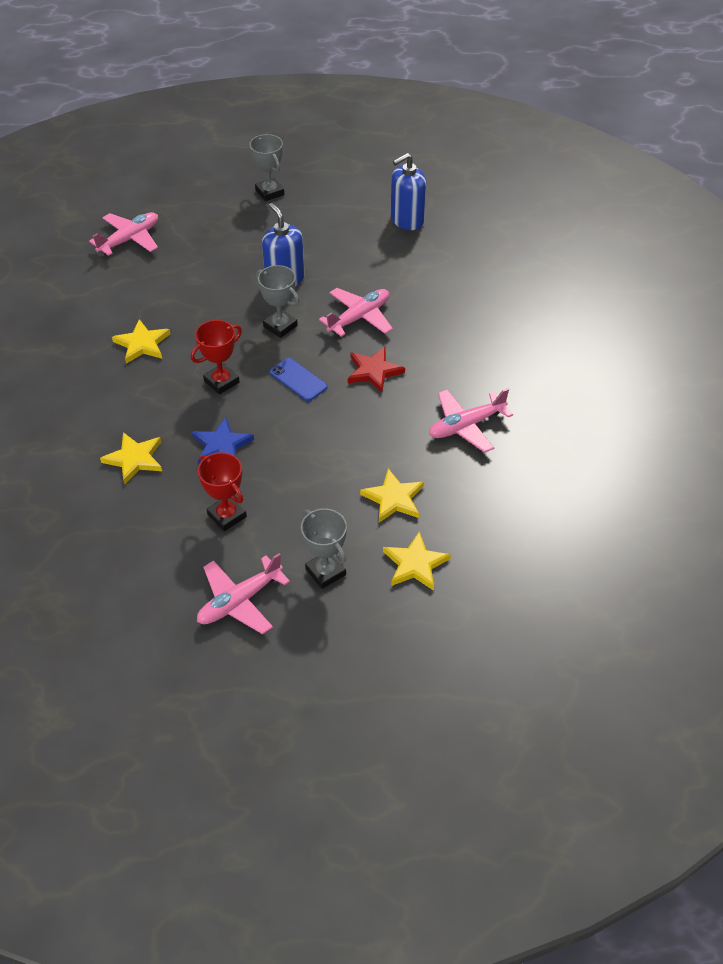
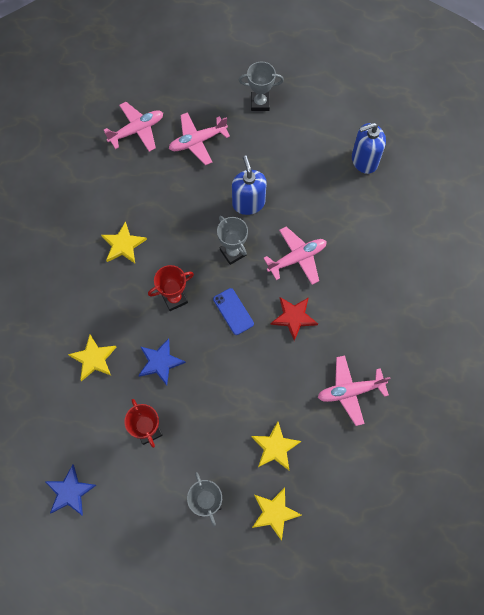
camera: 15 degrees right, 20 degrees up
(140, 601) = (70, 492): none -> blue star
(240, 601) = (140, 511): pink plane -> pink plane (197, 141)
(269, 192) = (260, 103): grey trophy -> grey trophy turned 75 degrees counterclockwise

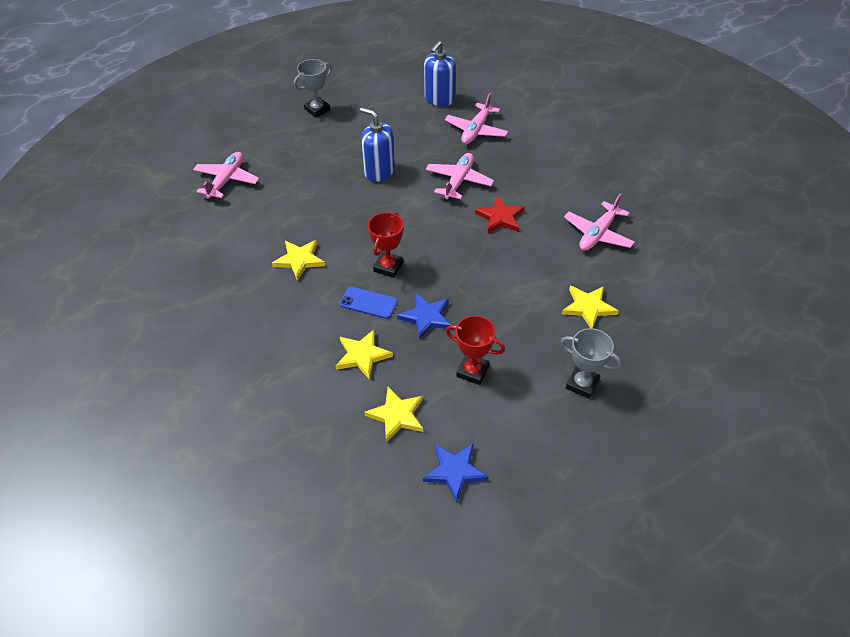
camera: 40 degrees left, 20 degrees down
(197, 141) = (291, 158): pink plane -> pink plane (476, 130)
(233, 252) = (402, 208): grey trophy -> none
(233, 311) = (448, 244): blue phone -> blue phone (368, 303)
(274, 513) = (642, 350): yellow star -> yellow star (397, 415)

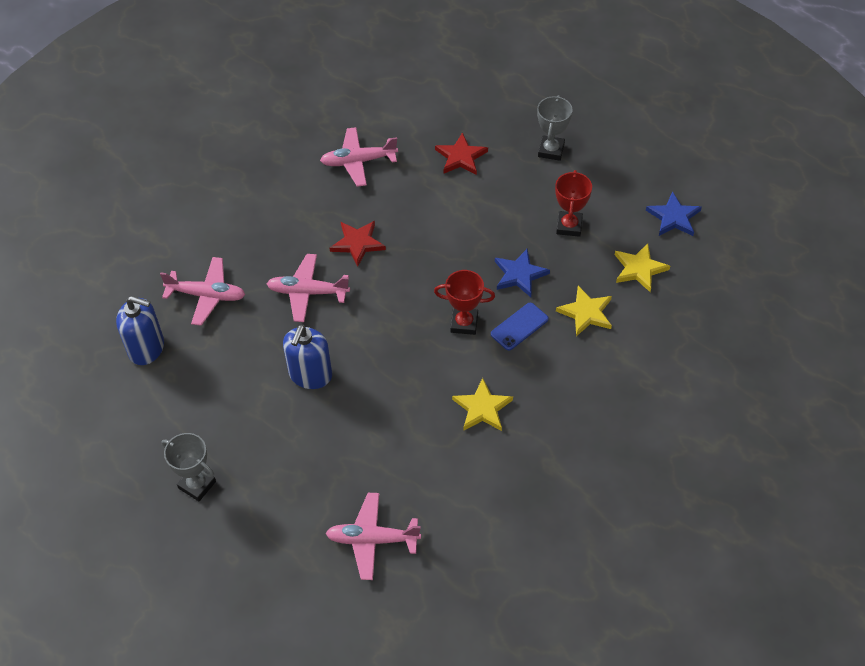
camera: 105 degrees left, 5 degrees up
(368, 303) = (519, 326): blue phone -> blue phone turned 45 degrees clockwise
(588, 307) = (461, 157): yellow star -> red star
(598, 234) = (358, 161): pink plane -> pink plane turned 150 degrees clockwise

